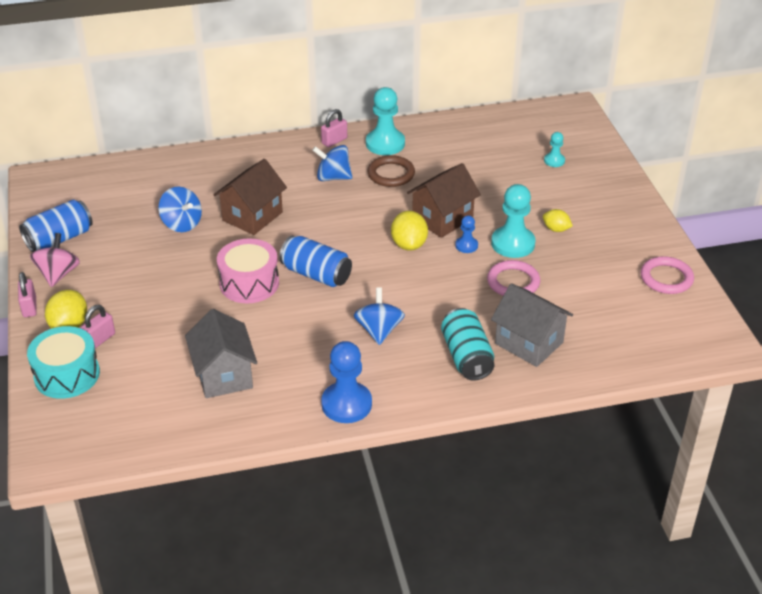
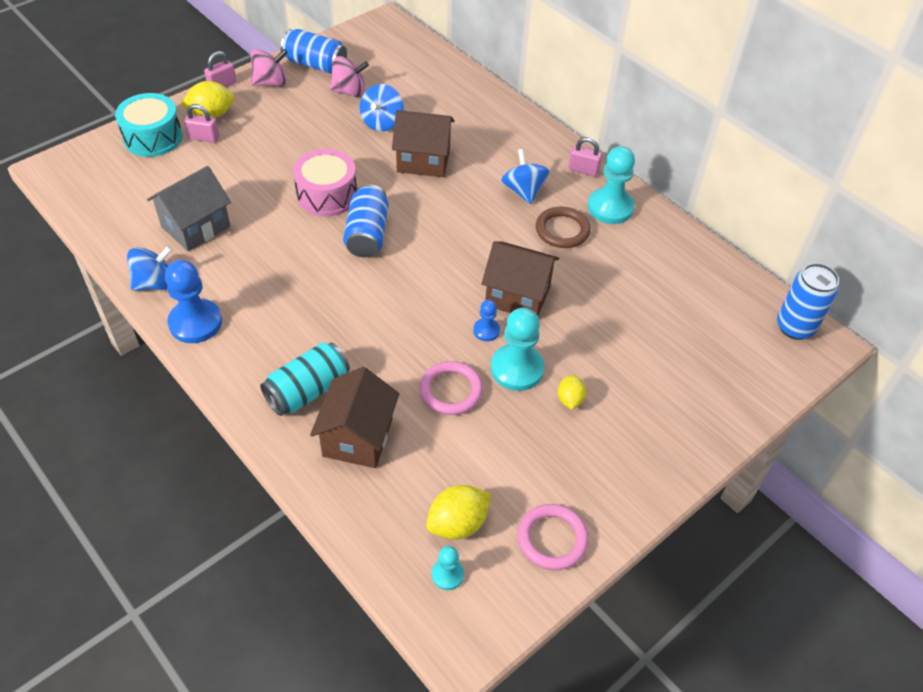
camera: 60 degrees right, 10 degrees up
(120, 230) = (349, 91): none -> pink spinning top
(379, 330) = (311, 308): blue spinning top -> blue spinning top (155, 283)
(409, 244) = (457, 284): yellow lemon -> yellow lemon (458, 524)
(529, 343) = (357, 437): grey house -> brown house
(554, 112) = (795, 327): none -> blue can
(554, 161) = (698, 357): turquoise pawn -> turquoise pawn (447, 574)

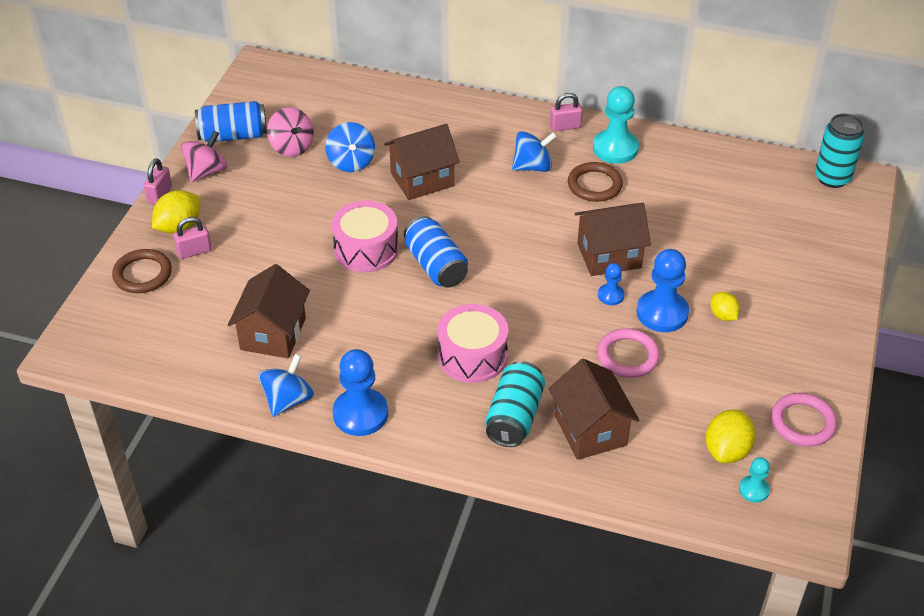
camera: 30 degrees left, 5 degrees down
(153, 138) = (142, 274): turquoise drum -> brown ring
(196, 227) = (273, 334): grey house -> brown house
(324, 322) = (472, 356): none -> pink drum
(349, 91) = (292, 147): pink spinning top -> pink spinning top turned 90 degrees clockwise
(517, 369) = (662, 313): turquoise pawn -> blue pawn
(523, 191) = (533, 167): blue spinning top -> blue spinning top turned 120 degrees clockwise
(795, 327) = (832, 178): blue can -> turquoise can

